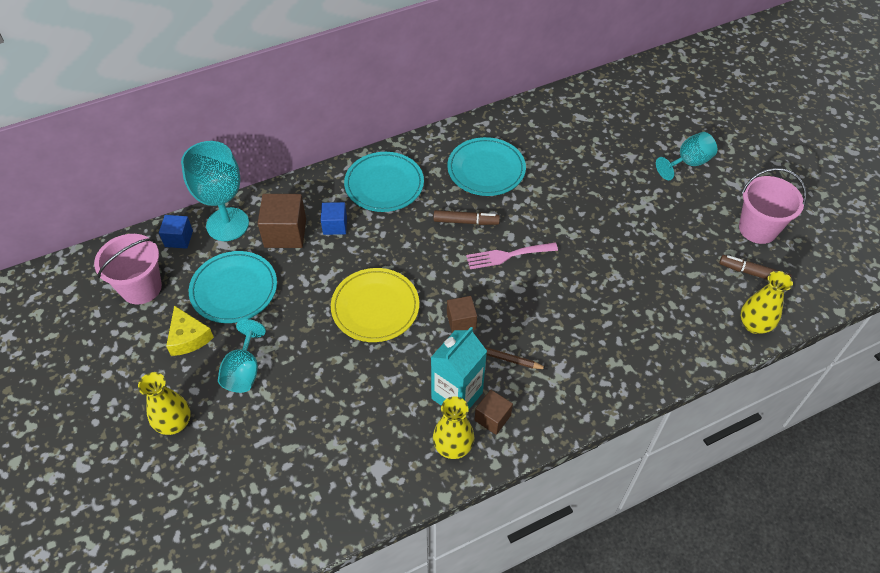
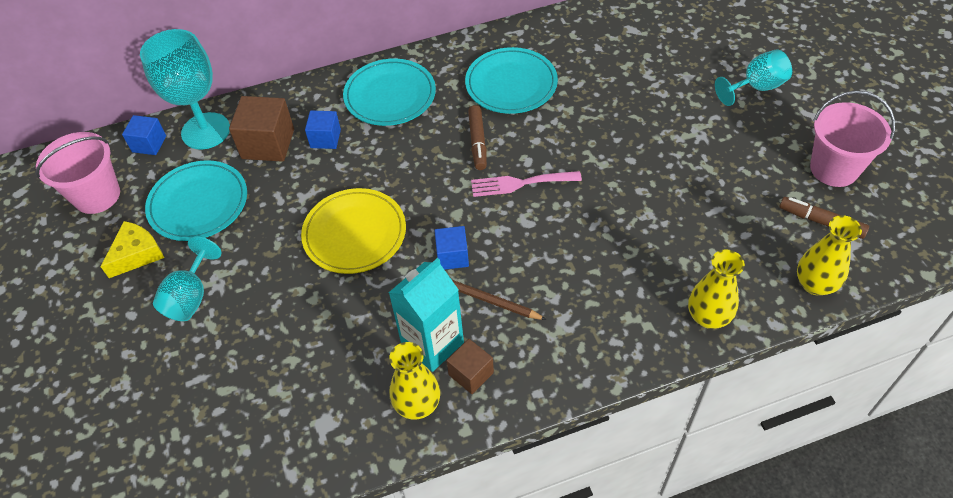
camera: 10 degrees right, 0 degrees up
(174, 423) = (101, 351): yellow vase -> yellow vase (708, 317)
(188, 337) = (137, 254): yellow cheese -> yellow cheese turned 120 degrees counterclockwise
(461, 321) = (452, 256): brown cube -> blue cube
(466, 222) = (477, 142): brown marker -> brown marker turned 75 degrees clockwise

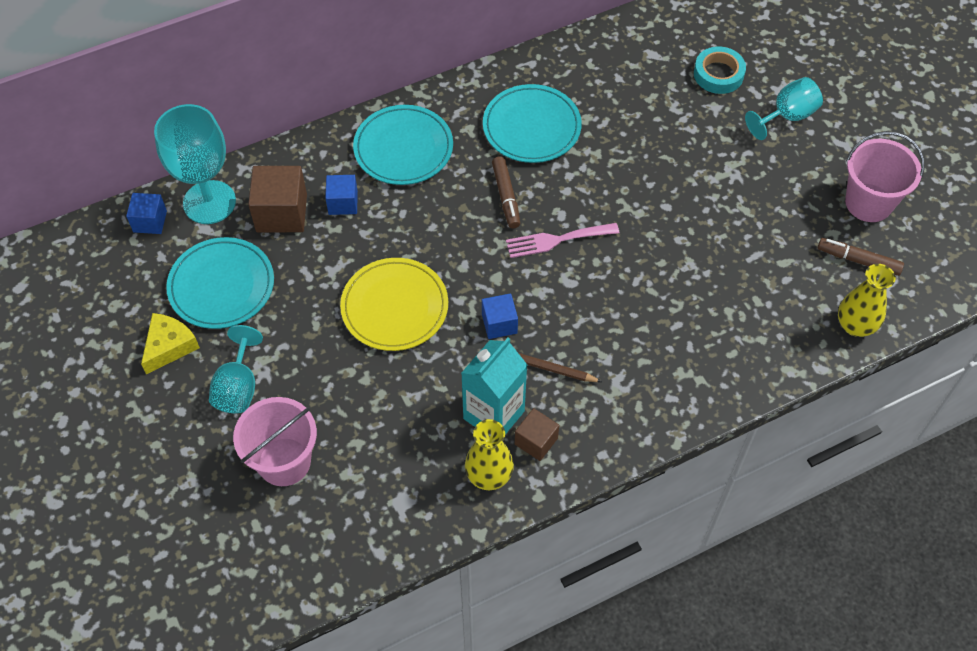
camera: 10 degrees left, 5 degrees up
(97, 195) = (108, 284): pink bucket -> pink bucket (284, 461)
(692, 49) = (718, 74): none -> turquoise tape
(708, 317) = (756, 366): yellow vase -> none

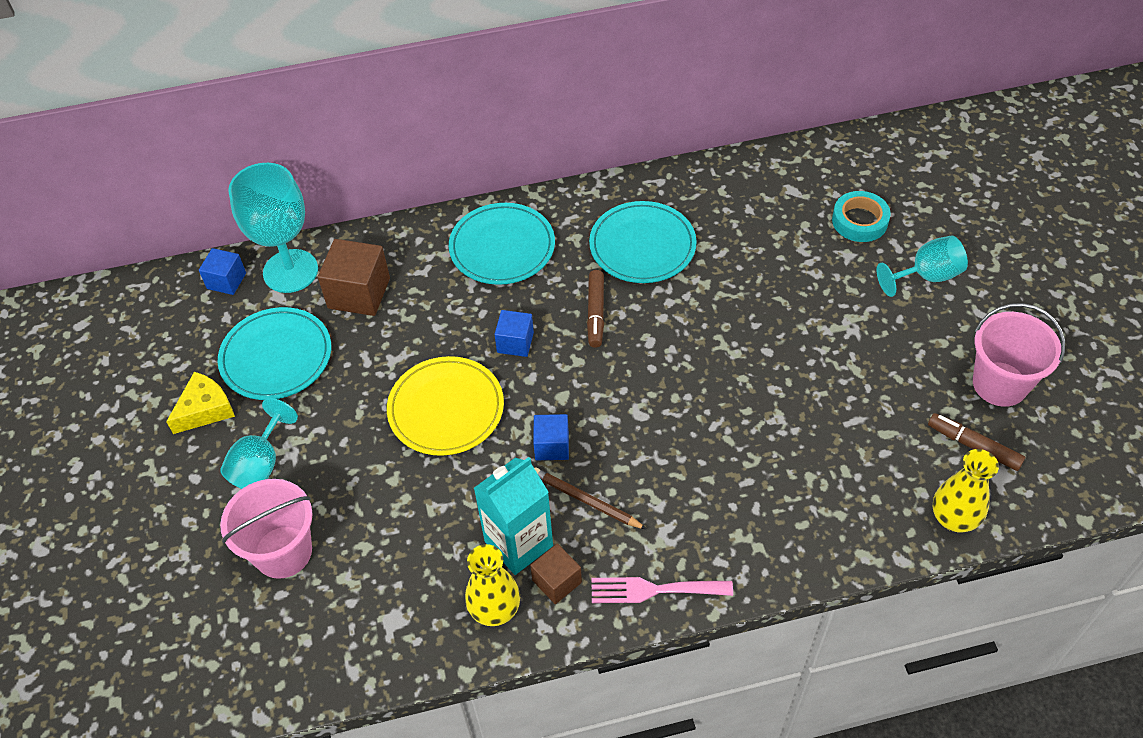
camera: 15 degrees right, 5 degrees down
(343, 203) = (424, 293): blue cube -> blue cube (515, 342)
(556, 240) = (637, 367): pink fork -> pink fork (653, 590)

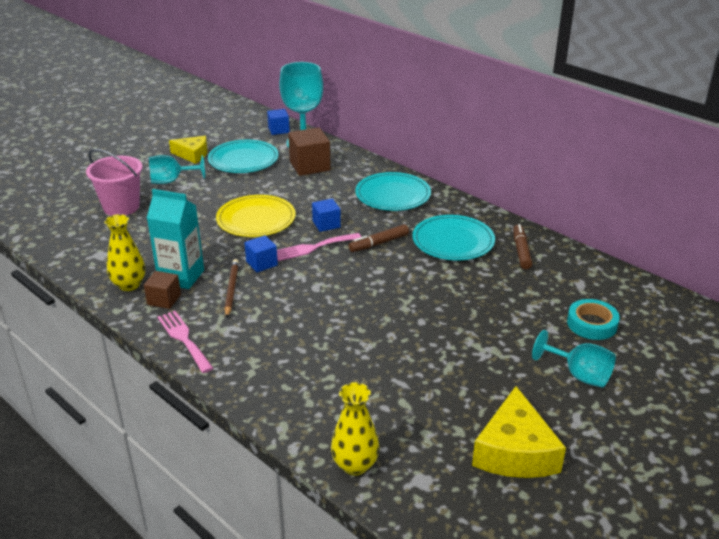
camera: 55 degrees right, 20 degrees down
(557, 379) = (313, 247): none -> pink fork
(973, 446) = (436, 455): brown marker -> brown marker (521, 251)
(1000, 384) = (515, 451): pink bucket -> yellow cheese

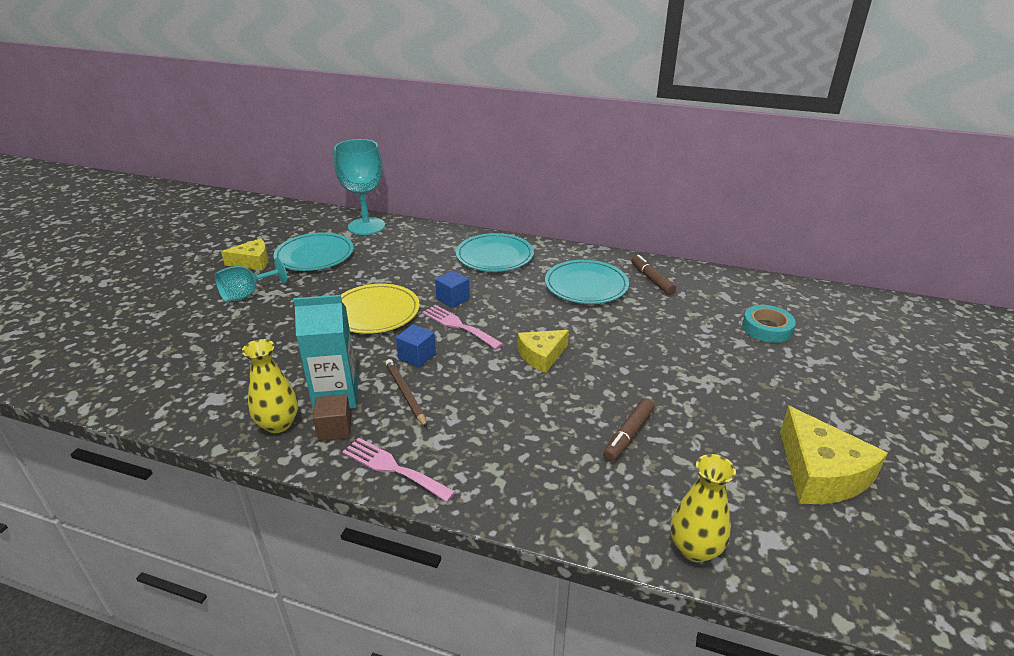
camera: 25 degrees left, 0 degrees up
(121, 207) = (205, 336): pink bucket -> none
(278, 130) = (330, 219): blue cube -> none
(310, 166) = (390, 246): brown cube -> none
(313, 247) = (458, 325): pink fork -> pink fork turned 90 degrees clockwise
(361, 290) = (541, 356): none -> yellow cheese
(379, 243) = (519, 305): brown marker -> brown marker (628, 435)
(579, 375) = (801, 378): turquoise goblet -> none

